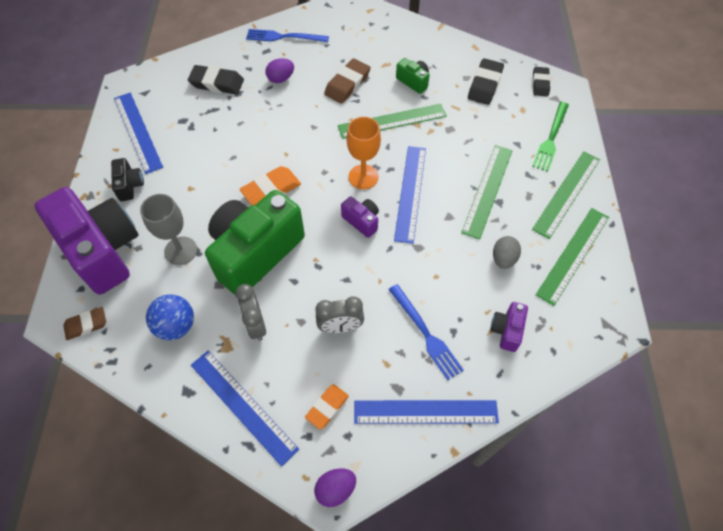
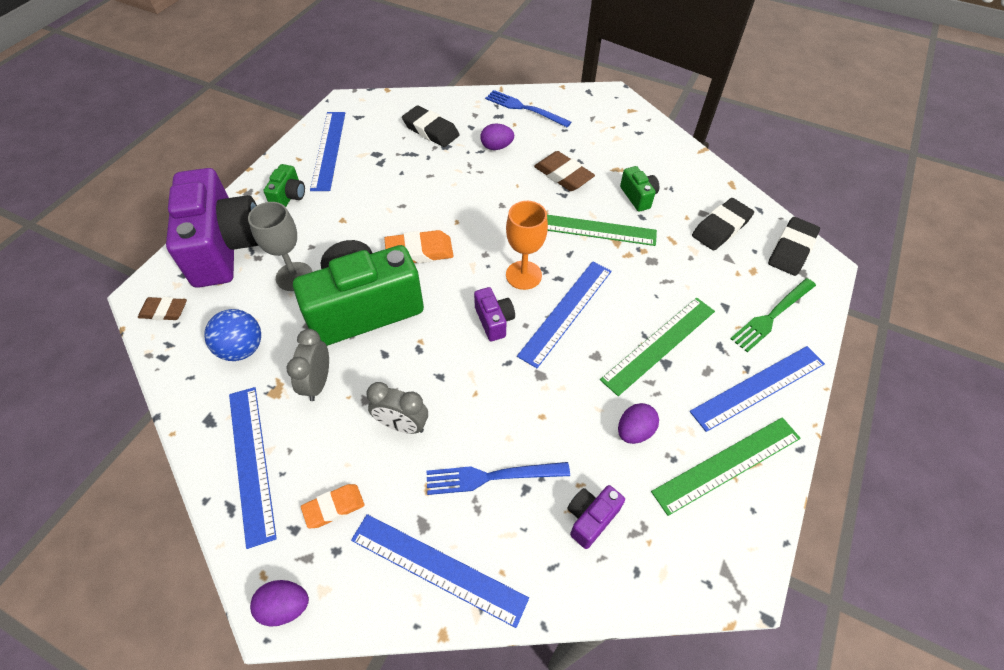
camera: 25 degrees right, 5 degrees down
(130, 185) = (289, 196): black camera -> green camera
(347, 84) = (563, 175): brown eraser -> brown eraser turned 75 degrees clockwise
(425, 334) = (491, 476): blue fork -> blue fork turned 90 degrees clockwise
(503, 259) = (634, 431): grey egg -> purple egg
(540, 84) = (791, 250): black eraser -> black eraser, size x1.51
(566, 193) = (758, 387): green ruler -> blue ruler

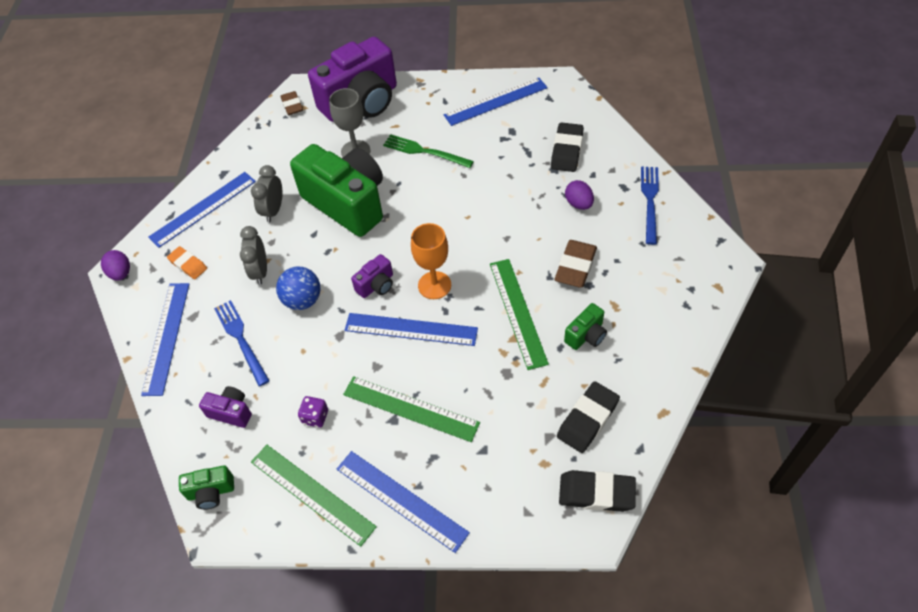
camera: 70 degrees right, 0 degrees up
(242, 349) = (282, 159): blue ball -> blue ball (303, 300)
(289, 196) = (430, 107): green camera -> green camera (211, 492)
(318, 382) = (273, 210): grey clock -> grey clock turned 60 degrees counterclockwise
(419, 251) = (420, 208): orange eraser -> none
(634, 431) = (315, 417): purple egg -> purple dice
(721, 228) = (588, 419): black eraser -> black eraser turned 75 degrees counterclockwise
(772, 316) = (492, 493): green fork -> green fork (424, 151)

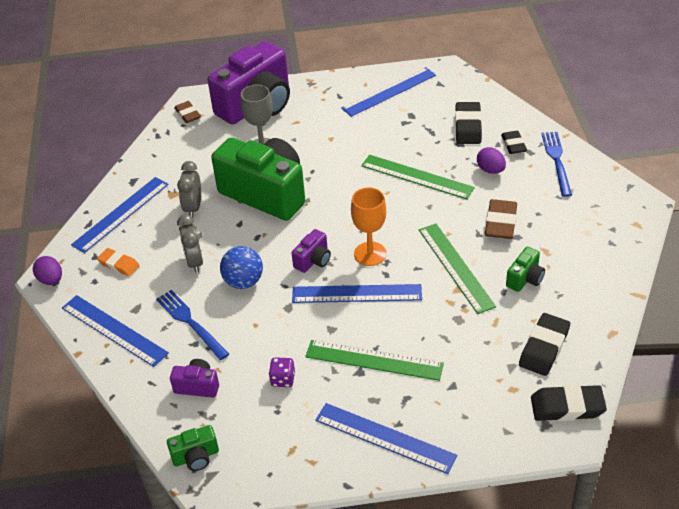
camera: 10 degrees left, 10 degrees down
(166, 337) = (114, 330): blue ruler -> blue ruler turned 45 degrees counterclockwise
(312, 493) = (297, 444): green ruler -> green ruler (417, 176)
(424, 151) = (331, 141): green fork -> none
(609, 177) = (513, 145): none -> black eraser

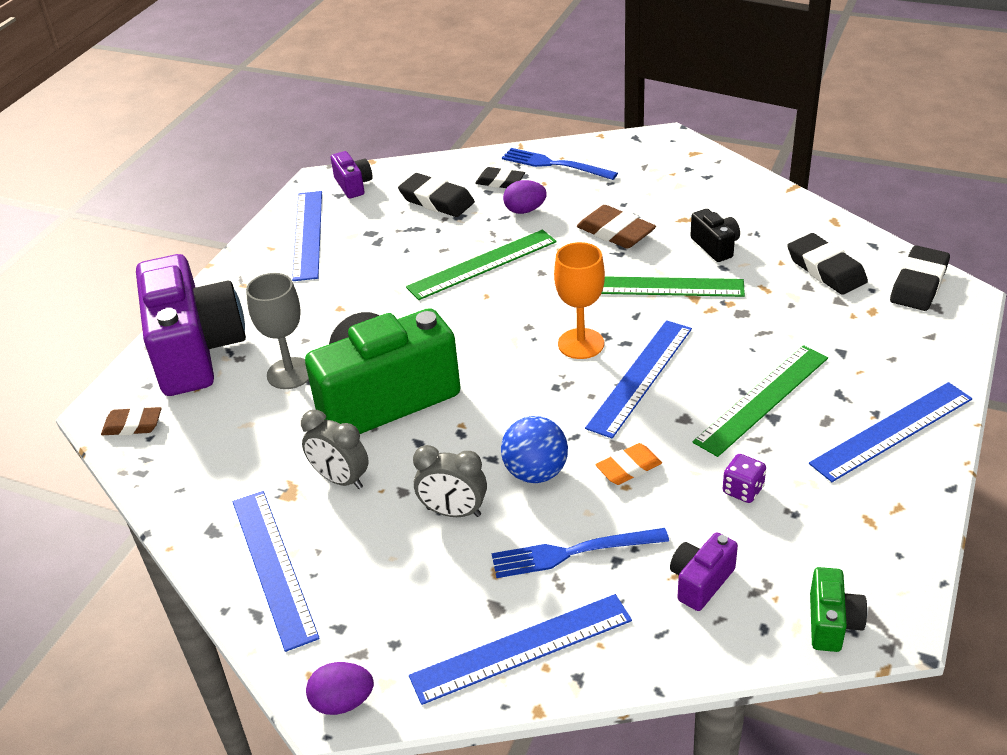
camera: 60 degrees left, 5 degrees down
(119, 264) = (384, 601): orange eraser -> orange eraser (628, 468)
(313, 260) = (551, 395): purple camera -> purple camera (353, 185)
(525, 279) = (715, 246): green camera -> black camera

